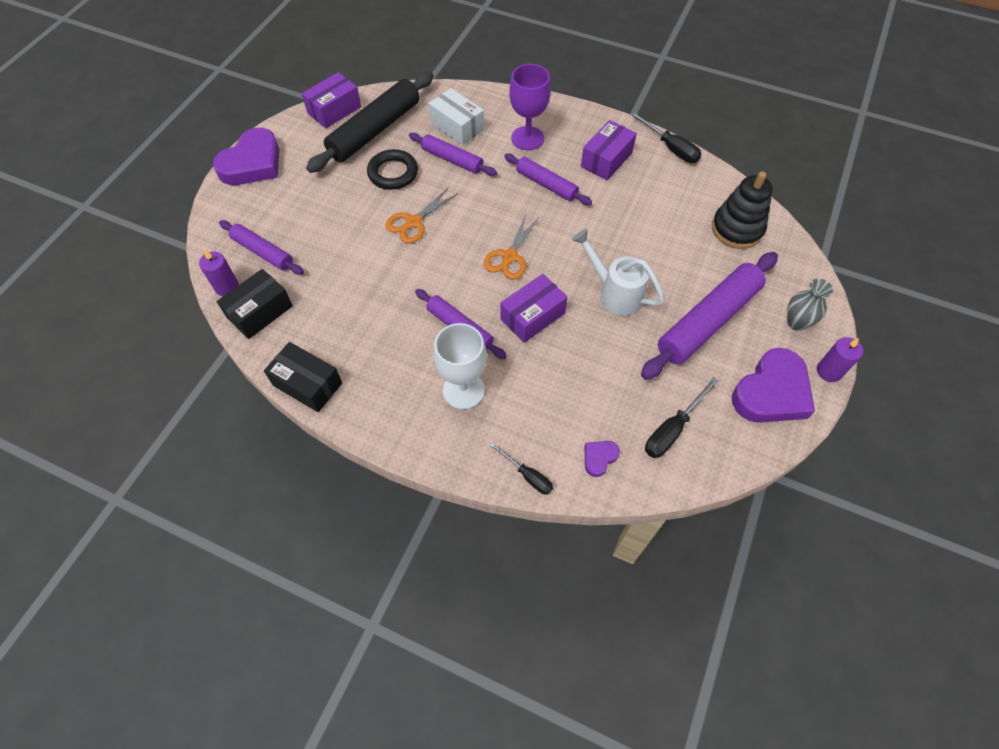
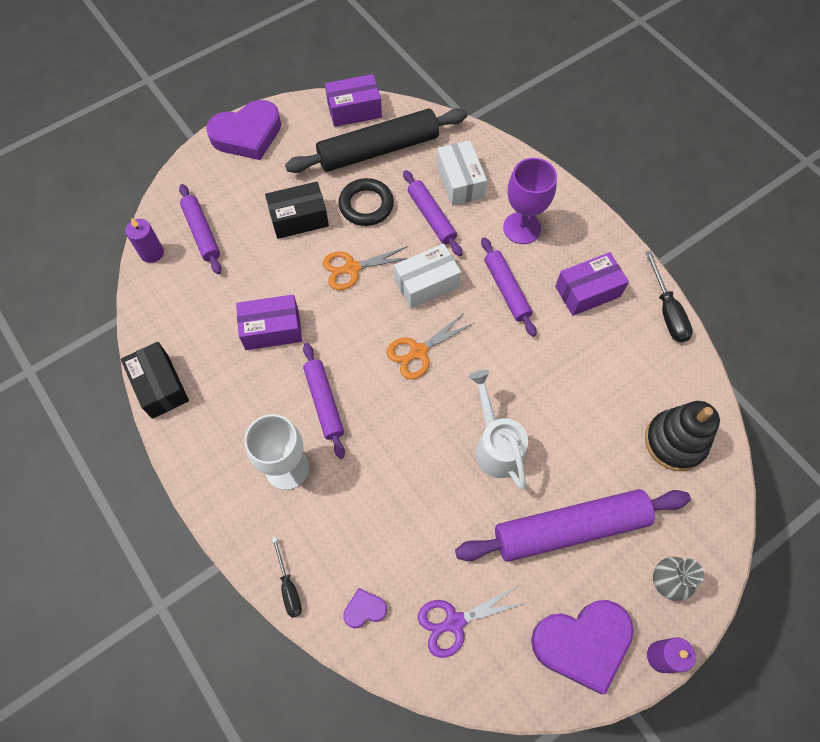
camera: 30 degrees right, 5 degrees up
(260, 312) = (164, 292): black box -> black box (299, 218)
(482, 207) = (426, 283): none -> white box
(532, 316) = (399, 427): purple box -> purple box (272, 329)
(672, 429) = (454, 622): black screwdriver -> purple scissors

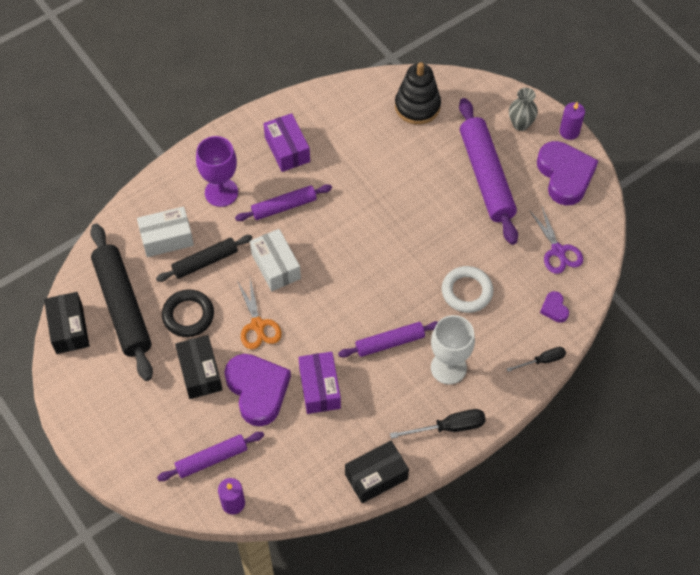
camera: 90 degrees left, 5 degrees down
(247, 135) = (91, 427): purple heart -> purple heart (257, 390)
(354, 110) = (69, 329): purple box -> black box
(392, 495) = (467, 291): none -> white ring
(418, 352) = (343, 273): orange scissors -> none
(431, 217) = (205, 262): purple rolling pin -> black rolling pin
(495, 445) = (423, 220): white watering can -> none
(667, 311) = (306, 98): black screwdriver -> black screwdriver (449, 427)

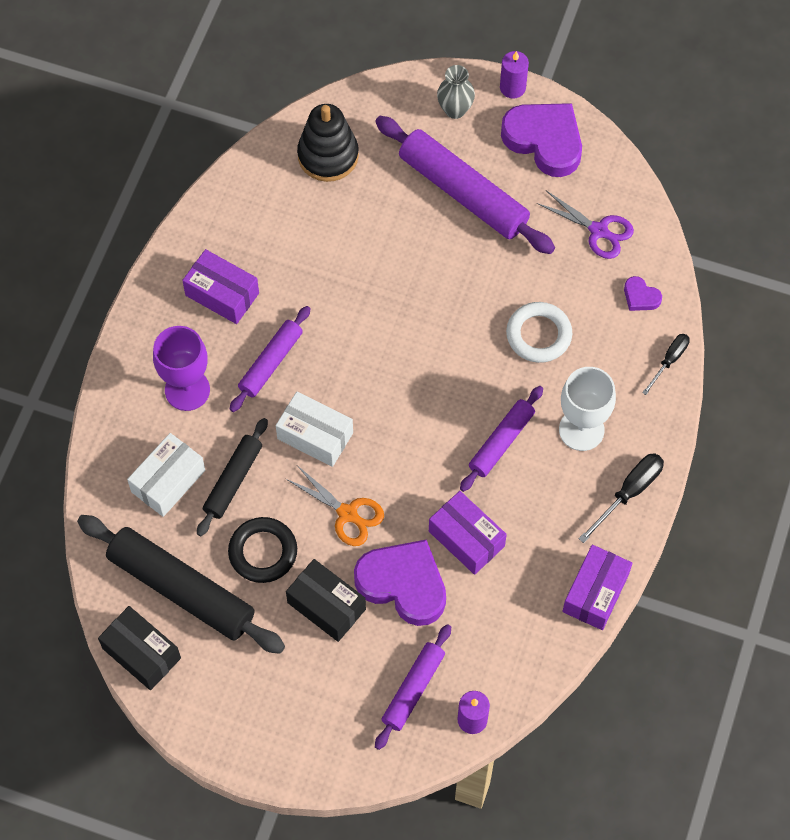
camera: 35 degrees left, 5 degrees up
(376, 477) = (595, 593): black box -> purple box

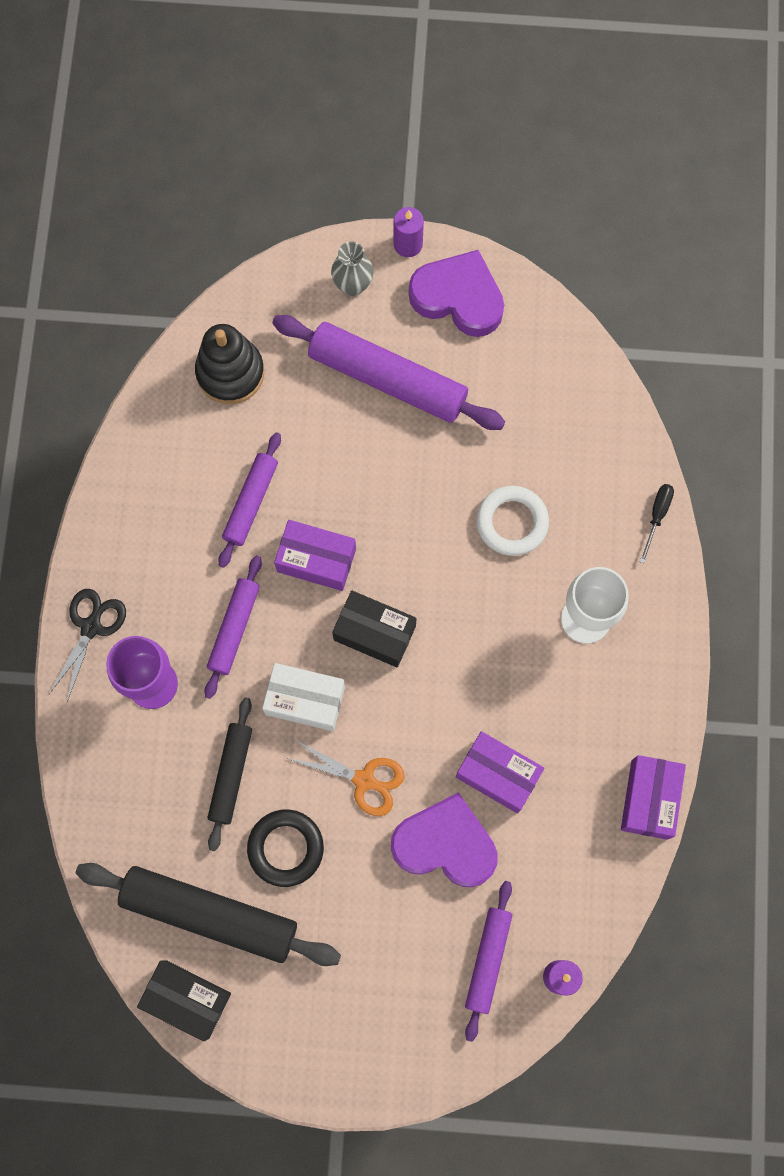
camera: 15 degrees left, 10 degrees up
(148, 331) = (91, 626): none -> black scissors
(168, 481) = (161, 794): white box -> none
(222, 294) = (159, 563): purple box -> purple box (316, 560)
(326, 606) = (370, 891): black box -> black box (374, 633)
(501, 442) = (505, 655): purple rolling pin -> purple rolling pin (251, 502)
(599, 231) = (544, 387): purple scissors -> none
(629, 493) = (654, 677): black screwdriver -> none
(640, 297) = (607, 451): purple heart -> none

